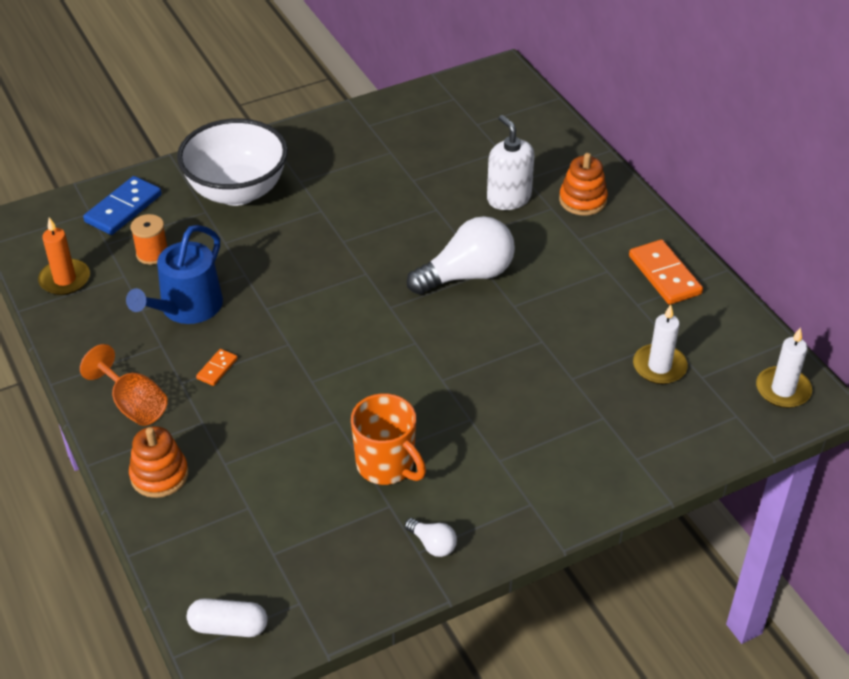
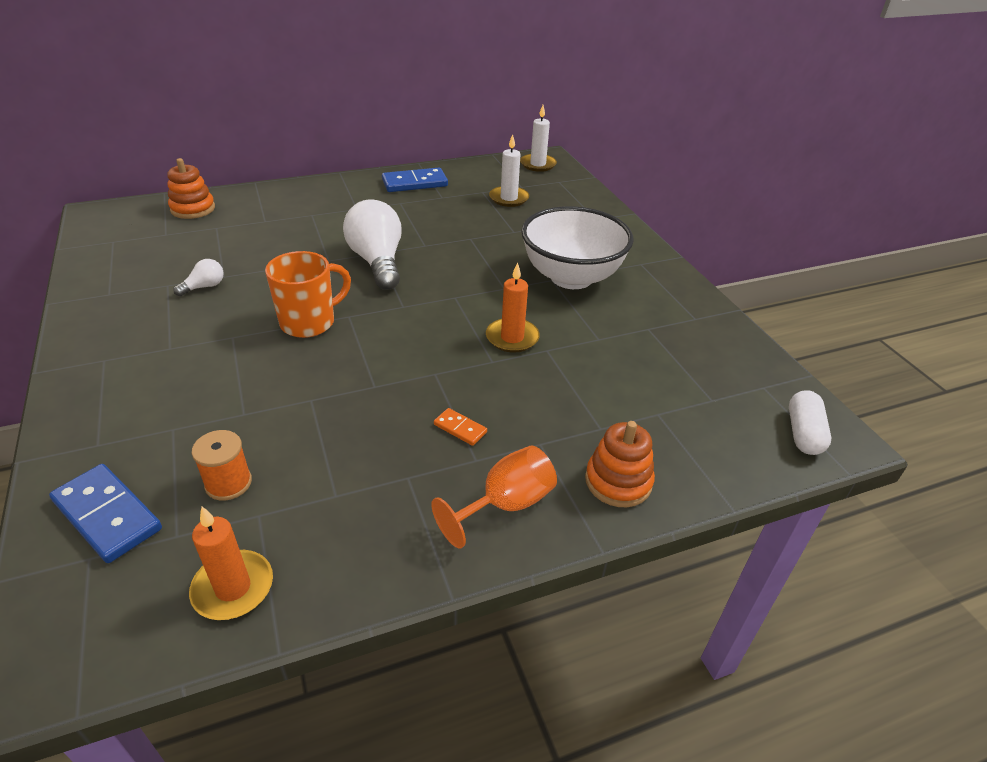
camera: 85 degrees left, 5 degrees down
(186, 308) = (349, 451): blue watering can -> none
(237, 191) = (152, 399): white bowl -> white bowl (571, 277)
(351, 392) = (512, 338): none -> orange candle
(386, 465) = (603, 326): orange mug -> orange mug (309, 322)
(432, 544) = (687, 311): white light bulb -> white light bulb (204, 287)
(509, 198) = (286, 231): white soap dispenser -> none
(582, 200) = (310, 201): orange stacking toy -> orange stacking toy (193, 209)
(664, 275) = (415, 183): orange domino -> blue domino

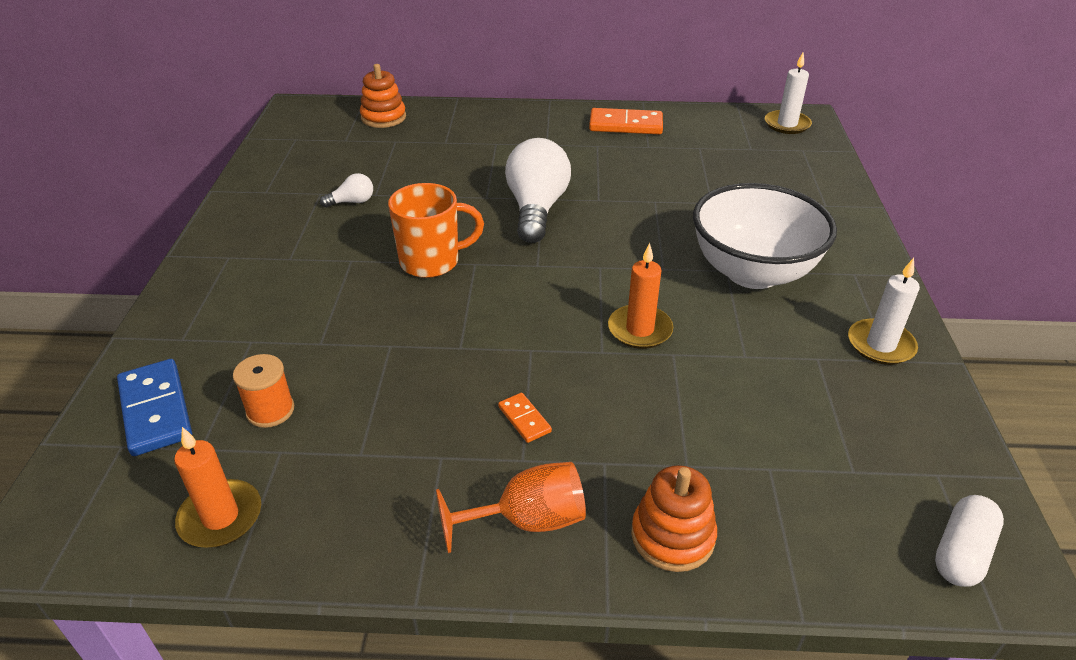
camera: 25 degrees right, 0 degrees up
(415, 183) = (625, 125): blue domino -> orange domino
(509, 198) = (727, 161): white candle -> white candle (880, 345)

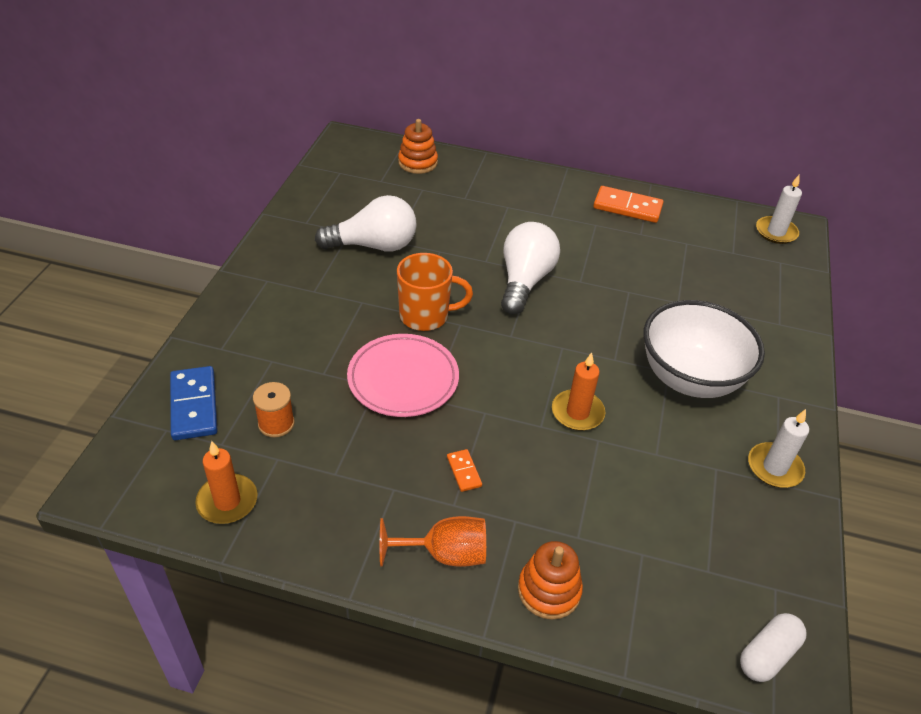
camera: 10 degrees right, 5 degrees up
(352, 202) = (374, 245): white light bulb -> white light bulb, size x2.21
(421, 332) = (403, 379): none -> pink plate

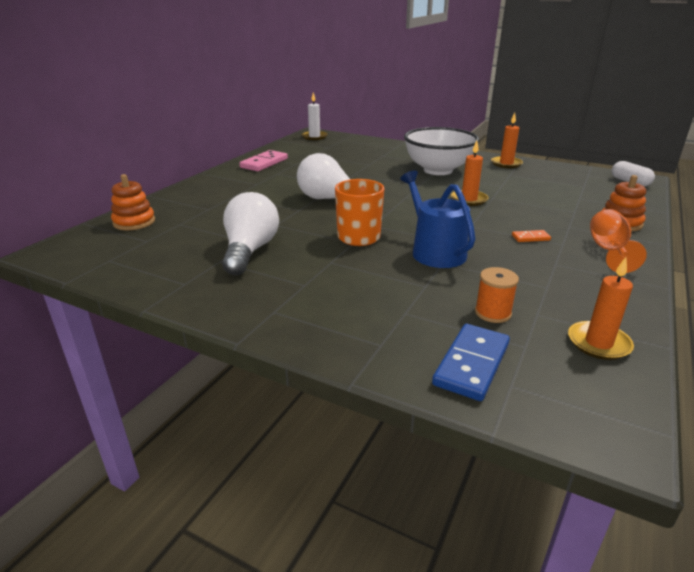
camera: 75 degrees left, 15 degrees down
(194, 405) = (471, 364): blue domino -> blue domino turned 60 degrees counterclockwise
(403, 379) = (435, 251): pink plate -> blue watering can
(627, 207) = (264, 163): orange domino -> pink domino
(774, 468) = (506, 164): white candle -> orange candle

